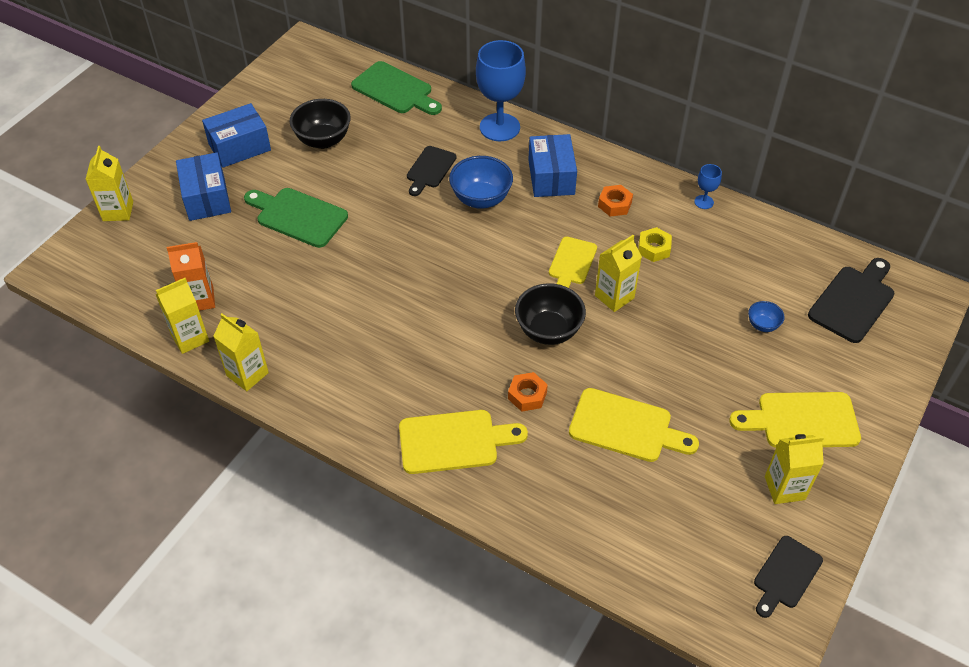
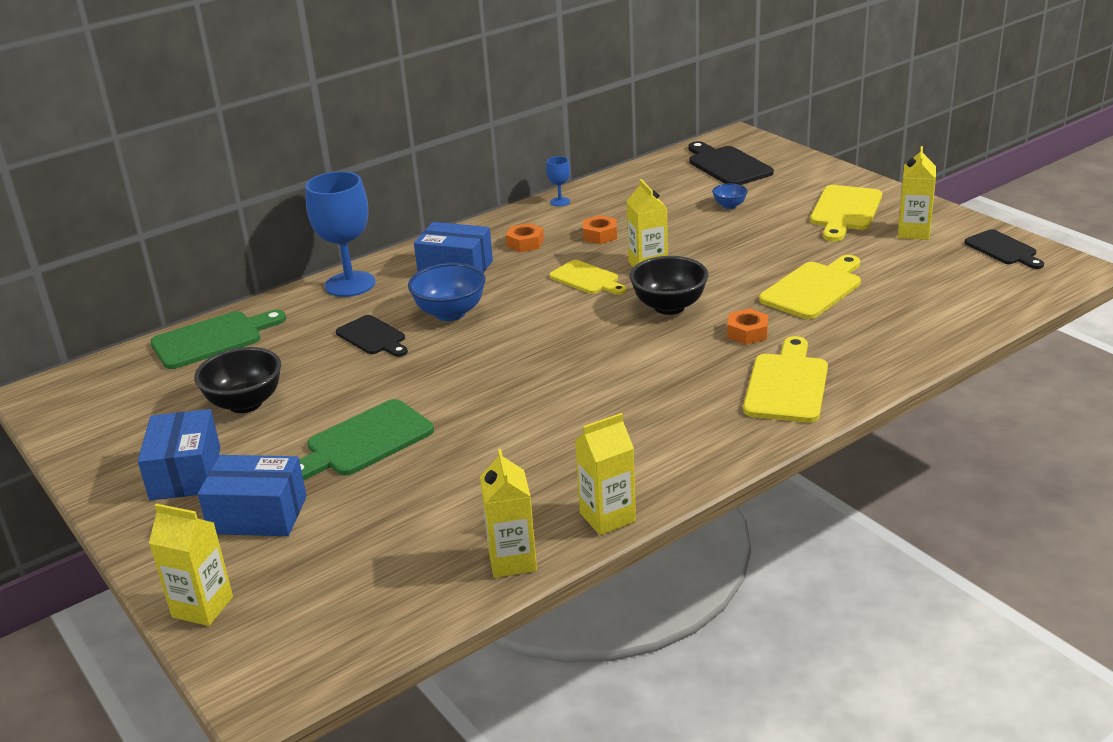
camera: 65 degrees left, 20 degrees down
(200, 299) = (448, 543): orange carton -> none
(654, 248) = (600, 235): yellow nut -> orange nut

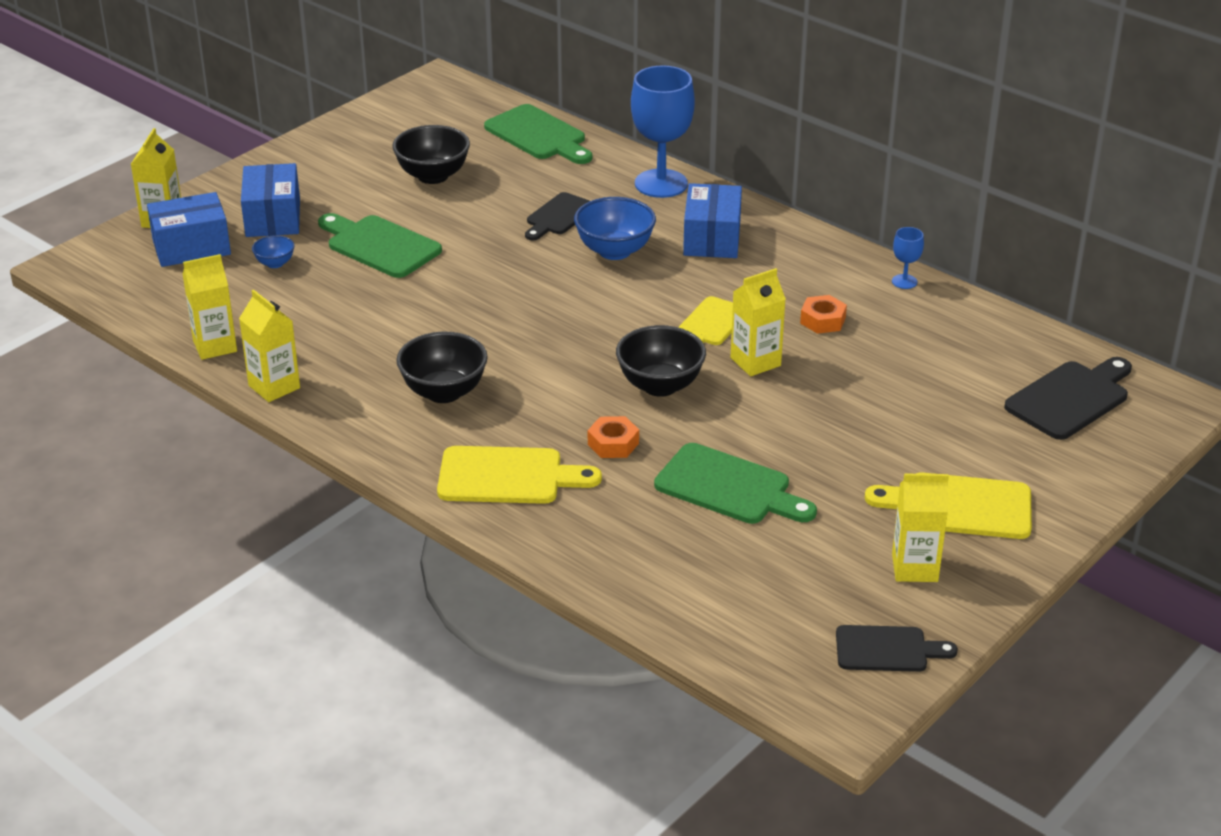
camera: 75 degrees right, 5 degrees up
(185, 473) = (327, 173): blue box -> blue box (191, 247)
(525, 243) = (786, 273): orange nut -> none
(648, 412) = (444, 392): none -> black bowl
(729, 206) = (941, 409): blue bowl -> blue bowl (275, 263)
(814, 289) = (729, 487): yellow cutting board -> green cutting board
(1003, 249) = (887, 649): black cutting board -> black cutting board turned 135 degrees counterclockwise

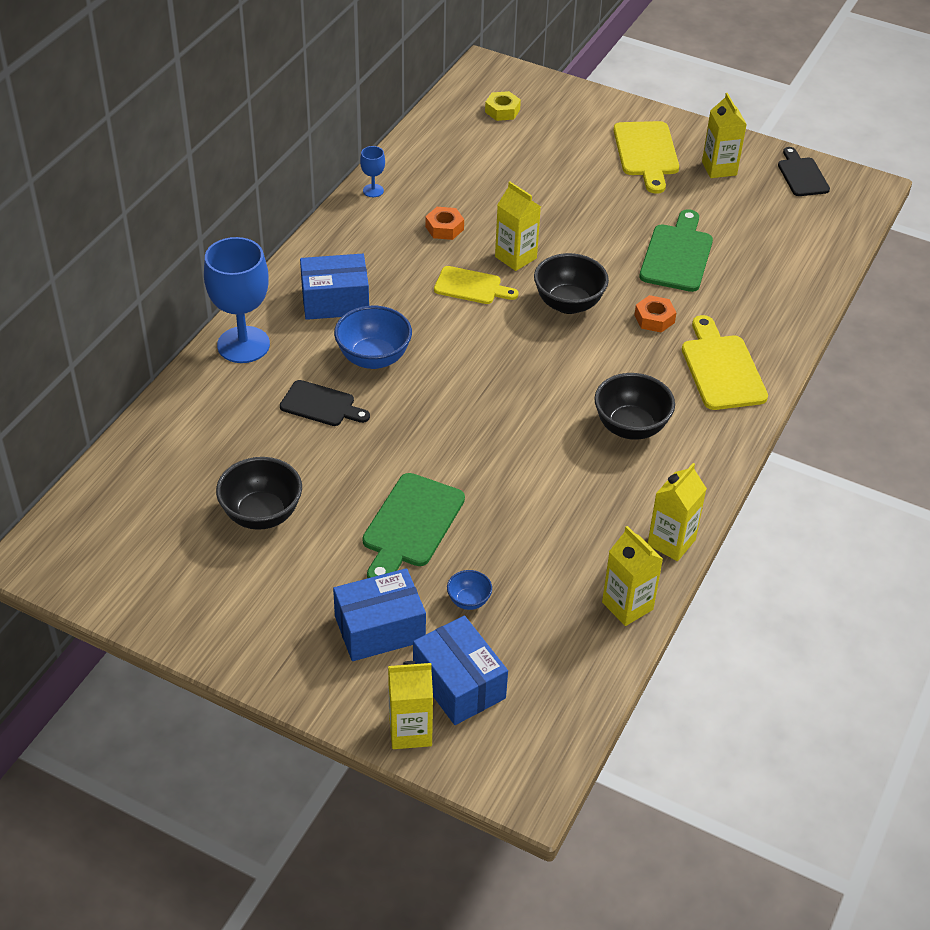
camera: 105 degrees left, 10 degrees up
(538, 135) = (159, 447): green cutting board -> none
(1071, 398) = (502, 111): black cutting board -> yellow nut

